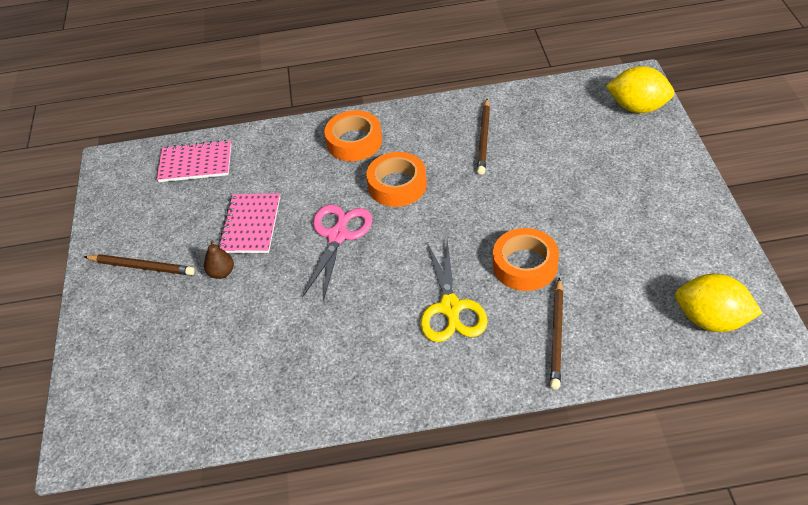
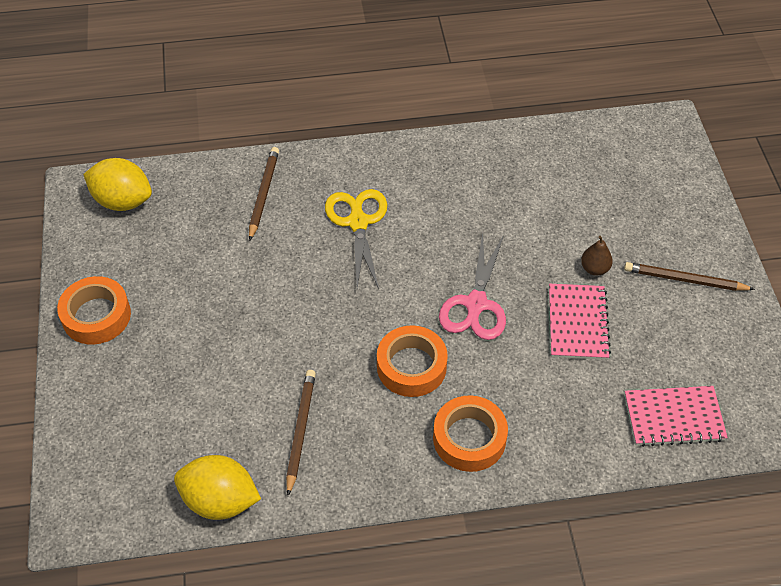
camera: 175 degrees right, 5 degrees up
(525, 265) = (280, 260): orange tape -> orange tape (96, 316)
(637, 107) = (90, 469): yellow lemon -> yellow lemon (220, 501)

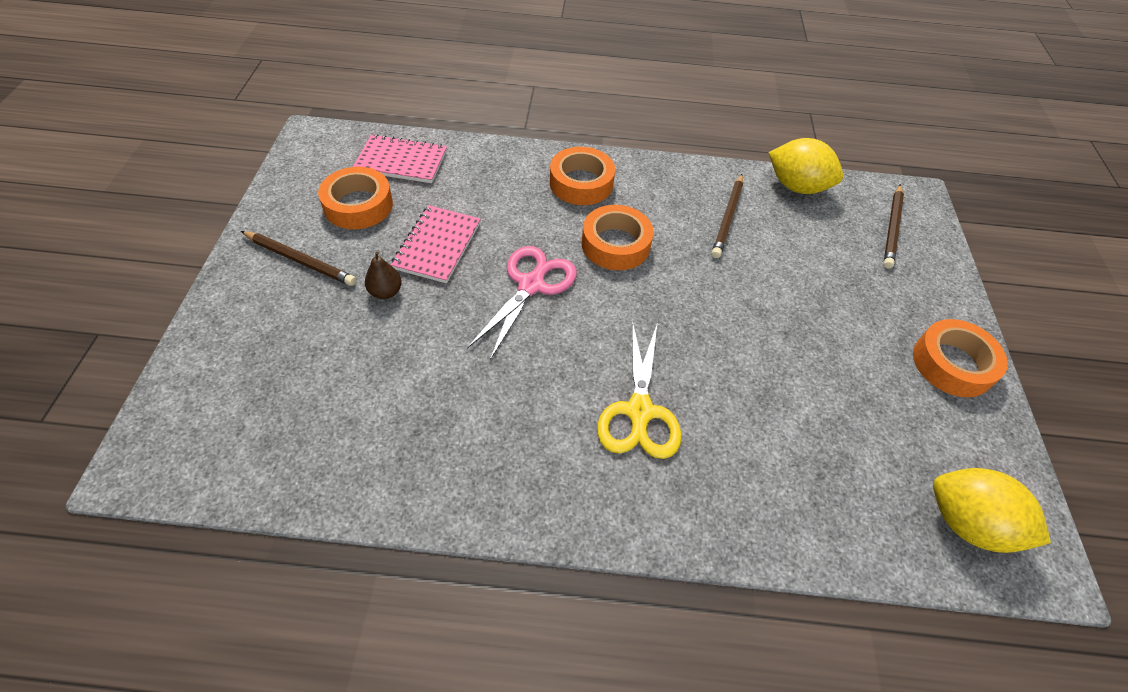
camera: 170 degrees left, 0 degrees up
(263, 194) = (763, 486): brown pencil -> brown pencil (892, 228)
(677, 349) = (358, 205): none -> orange tape

